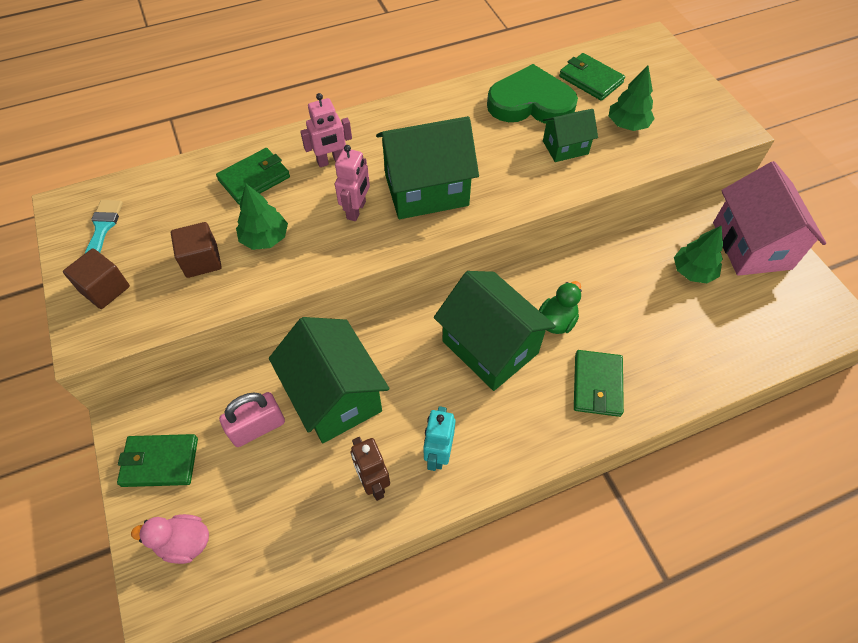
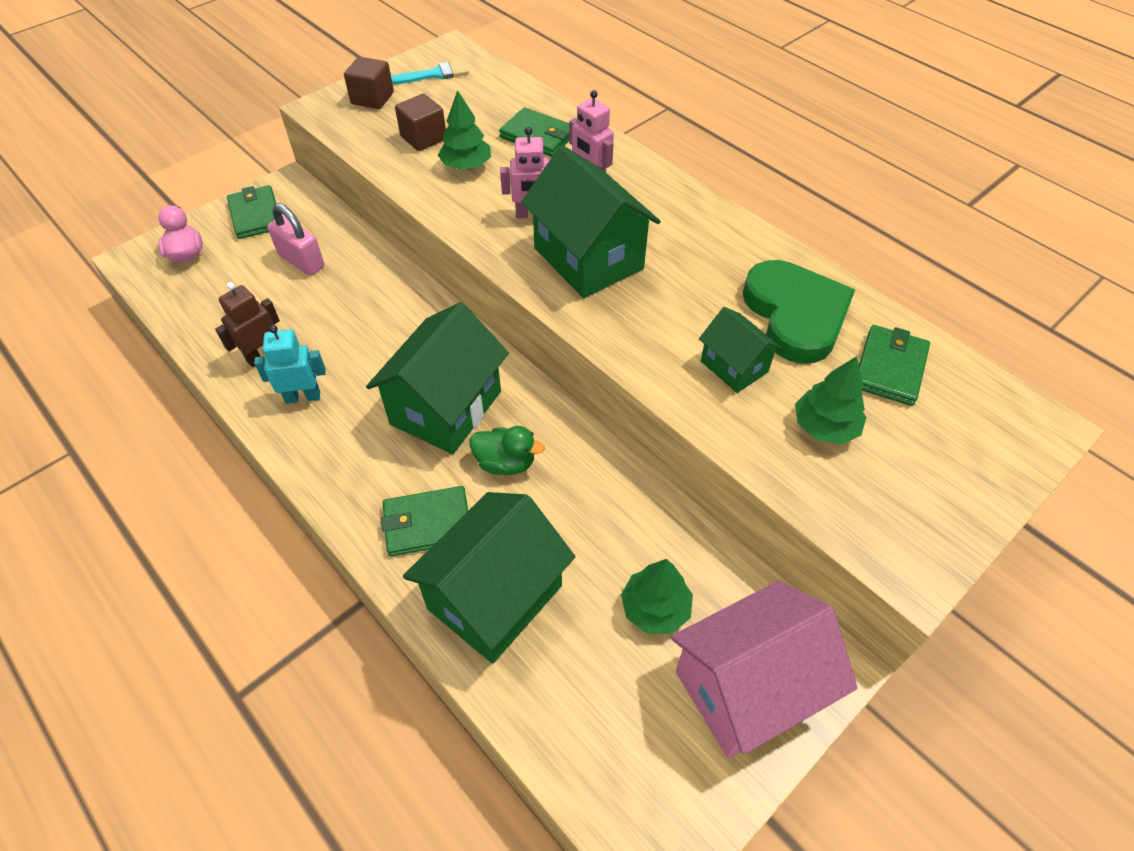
camera: 70 degrees right, 5 degrees down
(335, 396) = (348, 301): green house -> green house (495, 597)

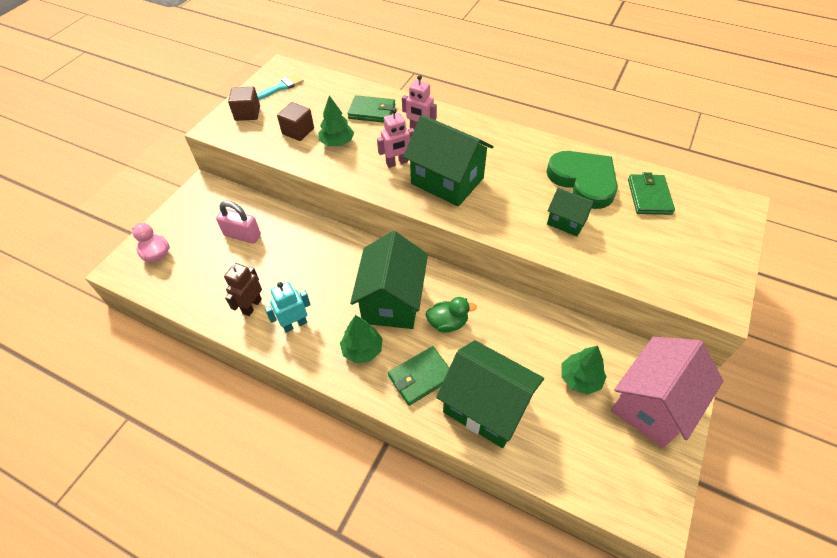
camera: 20 degrees left, 0 degrees up
(256, 215) = (192, 213): green wallet -> none
(495, 597) = (486, 406): green house -> green house turned 75 degrees counterclockwise
(825, 427) = (634, 241): green tree -> green tree (362, 350)

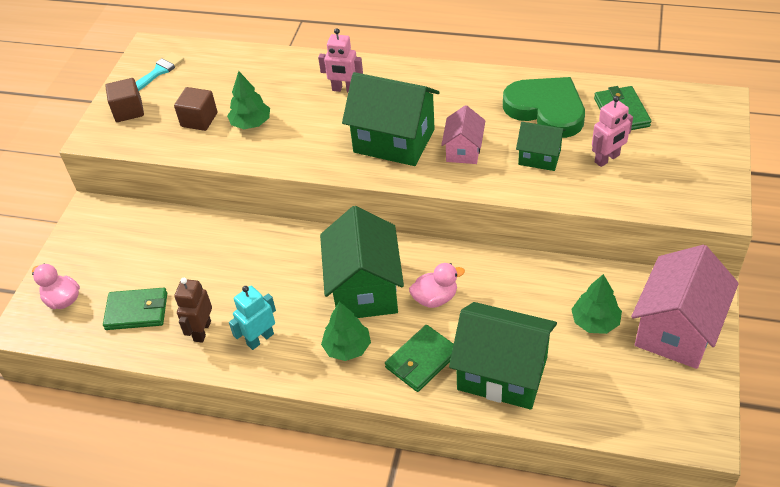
camera: 10 degrees left, 5 degrees down
(242, 235) = (161, 256): pink padlock -> none
(372, 111) = (280, 79): green wallet -> green wallet (137, 311)
(397, 163) = (329, 132): pink robot -> pink robot (607, 159)
(448, 323) = (435, 298): green duck -> pink duck
(503, 201) = (463, 150): none -> pink house

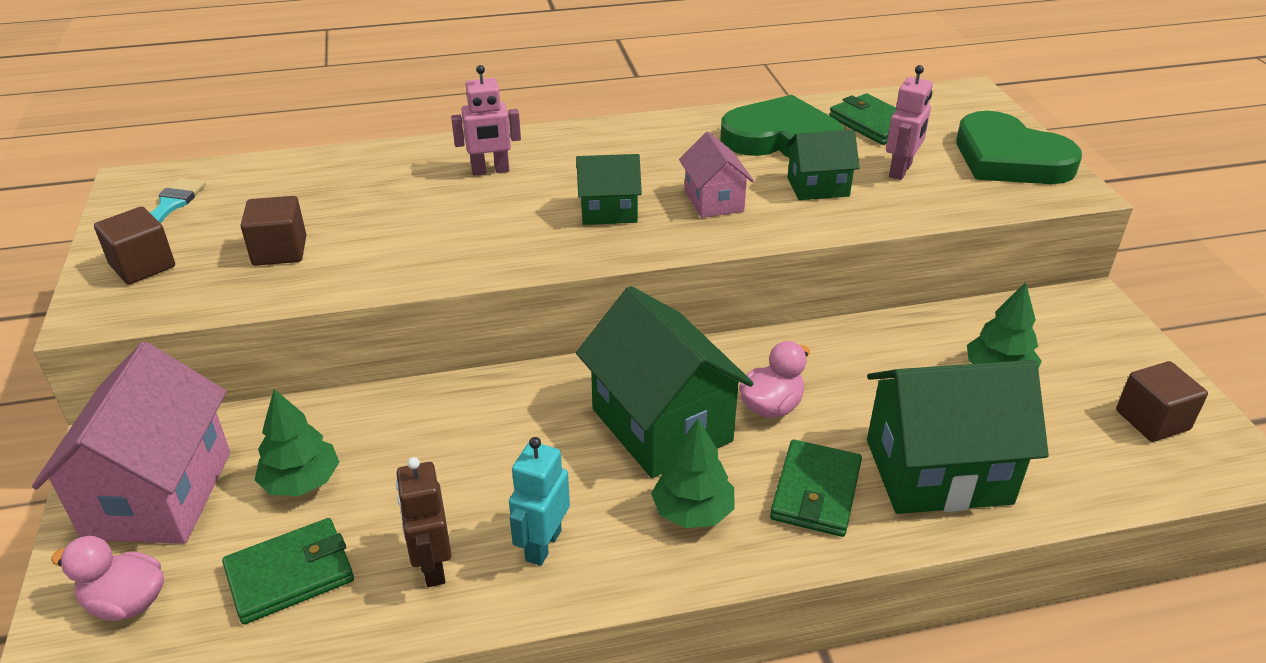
camera: 30 degrees left, 10 degrees down
(251, 123) = (372, 237): green tree -> green tree (301, 481)
(394, 141) = (608, 211): green house -> green house, size x0.54
(669, 388) = (1152, 420): none -> brown cube
(677, 330) = (1098, 351): pink house -> pink house (159, 494)
(696, 169) = (1009, 158): none -> green heart

